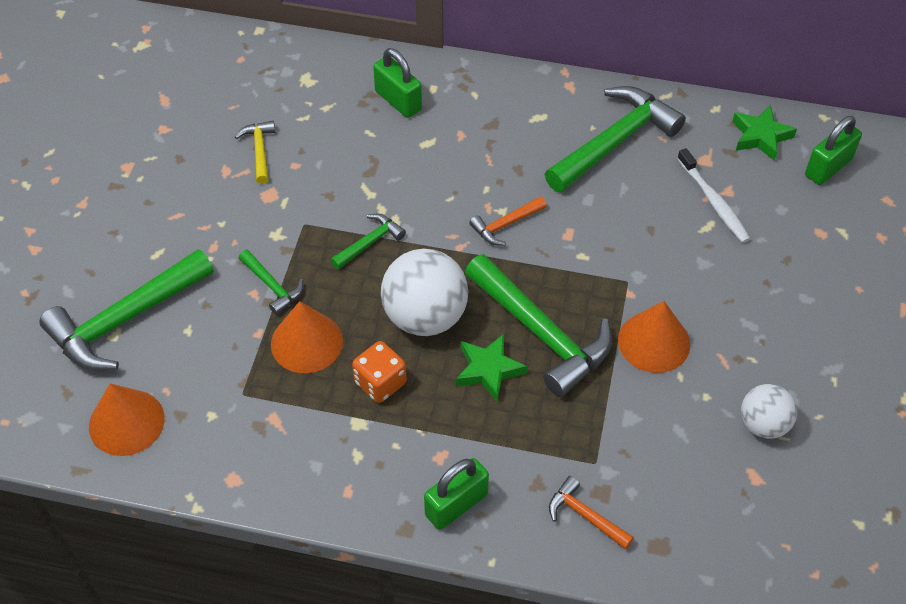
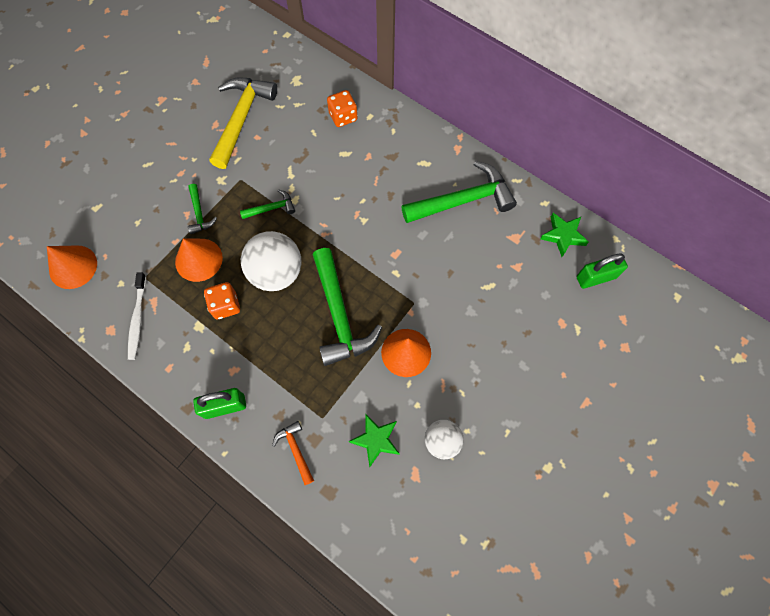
camera: 25 degrees right, 15 degrees up
(125, 320) = (106, 200): green hammer -> none
(259, 150) = (241, 118): yellow hammer -> yellow hammer, size x2.08
(398, 101) = (343, 117): green padlock -> orange dice
(488, 370) = (293, 326): green star -> green star (376, 440)
(505, 225) = (360, 231): orange hammer -> none
(713, 202) = (503, 270): white toothbrush -> white toothbrush (137, 319)

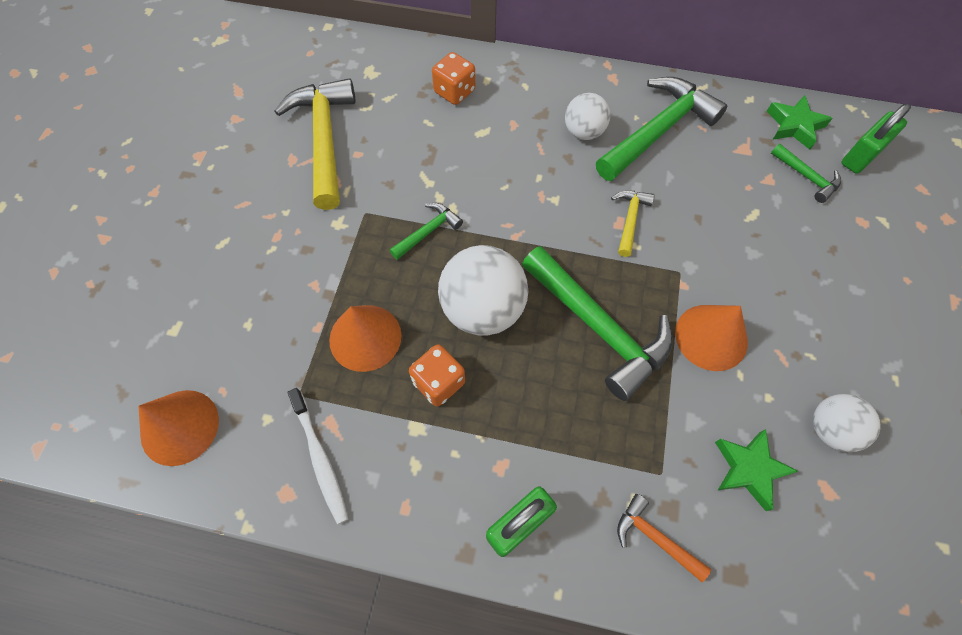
camera: 25 degrees left, 5 degrees down
(199, 214) = (333, 277): green hammer -> green hammer (807, 177)
(403, 254) = (630, 219): none -> yellow hammer
(412, 180) = (583, 132): none -> white ball

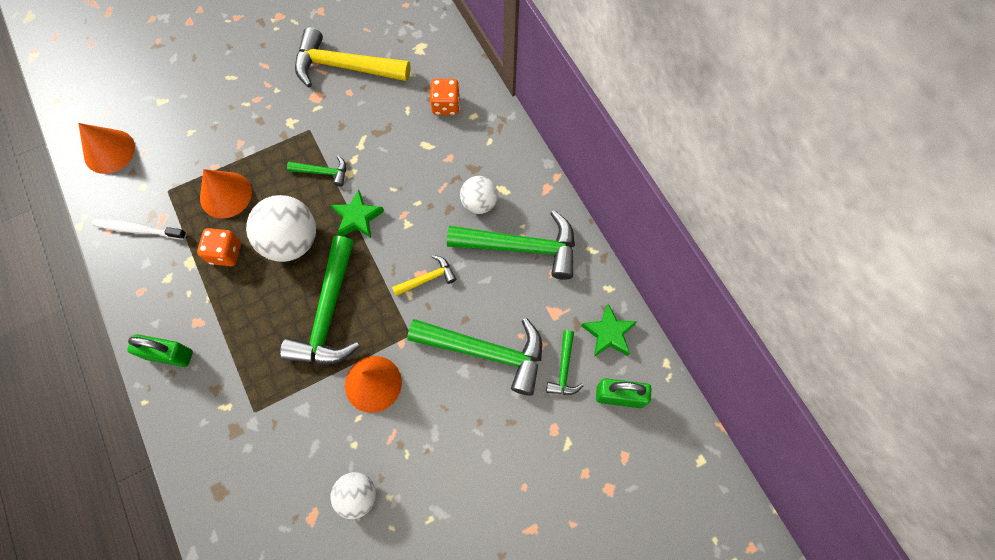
camera: 50 degrees right, 5 degrees up
(320, 458) = (138, 229): white toothbrush -> white toothbrush turned 75 degrees clockwise
(324, 139) = (344, 67): yellow hammer -> yellow hammer turned 120 degrees counterclockwise
(654, 537) = (211, 432): orange hammer -> none
(746, 222) = (486, 352): none -> green hammer
(749, 469) = (293, 461): green star -> green star (357, 217)

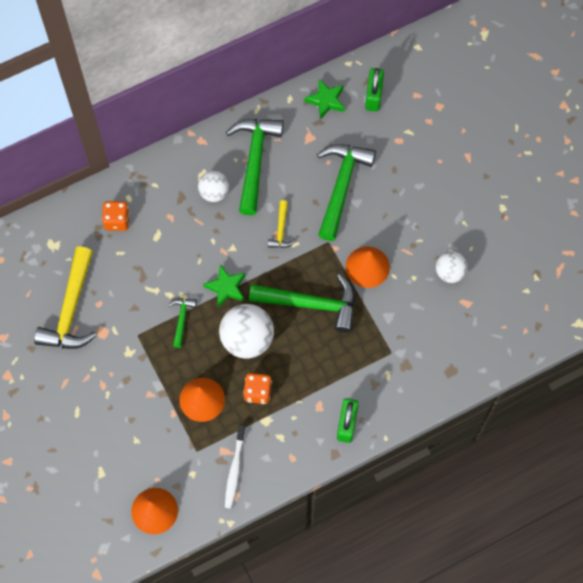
camera: 90 degrees left, 0 degrees up
(428, 278) = (281, 230): yellow hammer -> yellow hammer turned 150 degrees counterclockwise
(564, 369) = (354, 132): green hammer -> none

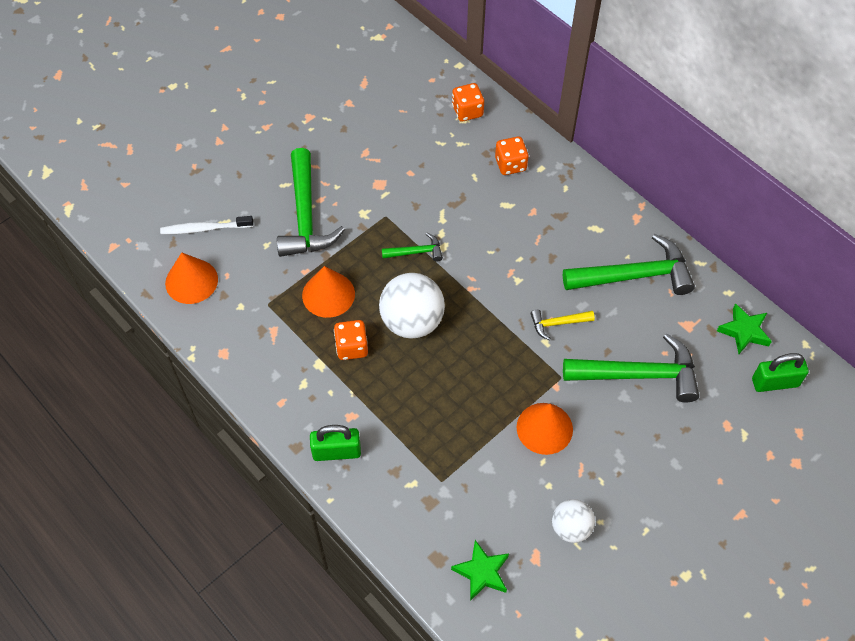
camera: 75 degrees right, 10 degrees down
(48, 239) = (467, 111): none -> orange dice
(71, 310) = (396, 150): yellow hammer -> none
(214, 192) = (578, 245): white ball -> none
(226, 287) = (467, 285): green star -> green star (482, 572)
(234, 469) = (254, 346): white toothbrush -> white toothbrush (205, 228)
(311, 304) = (476, 378): green hammer -> green hammer (305, 216)

